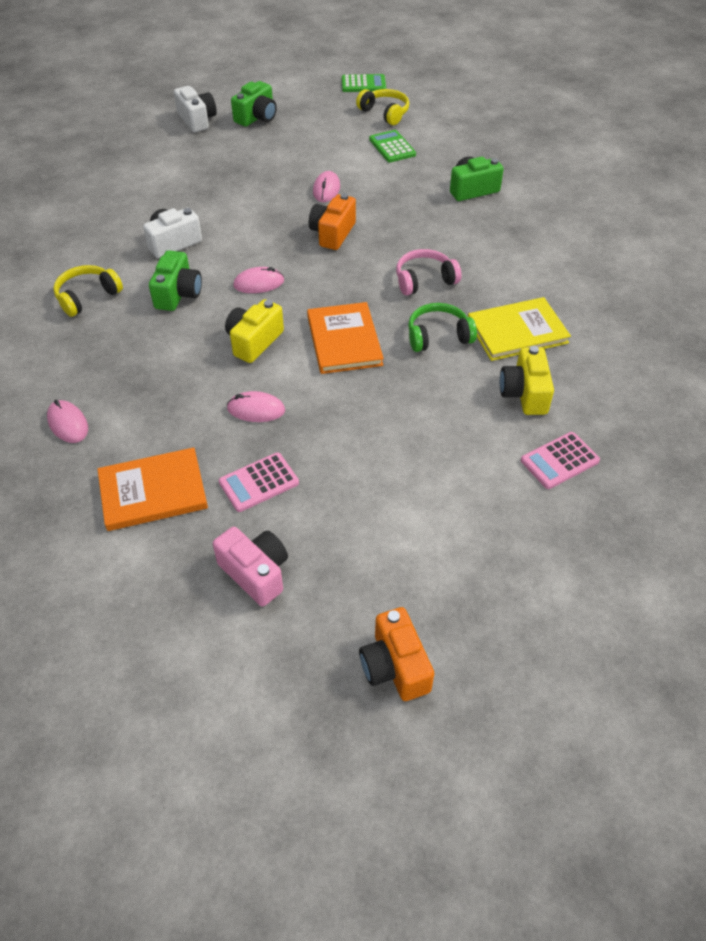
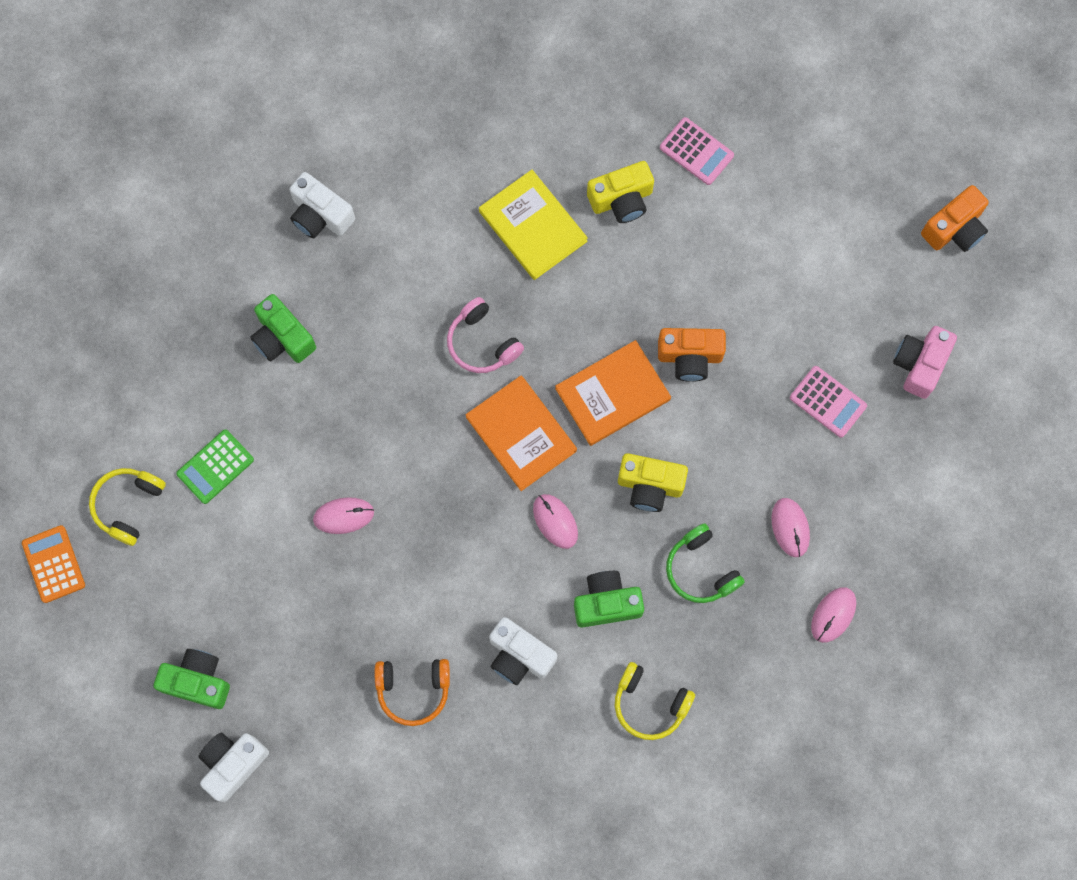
camera: 110 degrees left, 25 degrees up
(153, 492) = (876, 490): orange book -> orange book (521, 434)
(187, 193) = (413, 690): none -> orange headphones
(256, 409) = (742, 442): pink mouse -> pink mouse (790, 527)
(332, 233) = (433, 474): orange camera -> orange camera (689, 357)
(363, 84) = (53, 564): green calculator -> orange calculator
(438, 336) = (569, 302): green headphones -> green headphones (701, 569)
(565, 224) = (320, 215): none -> white camera

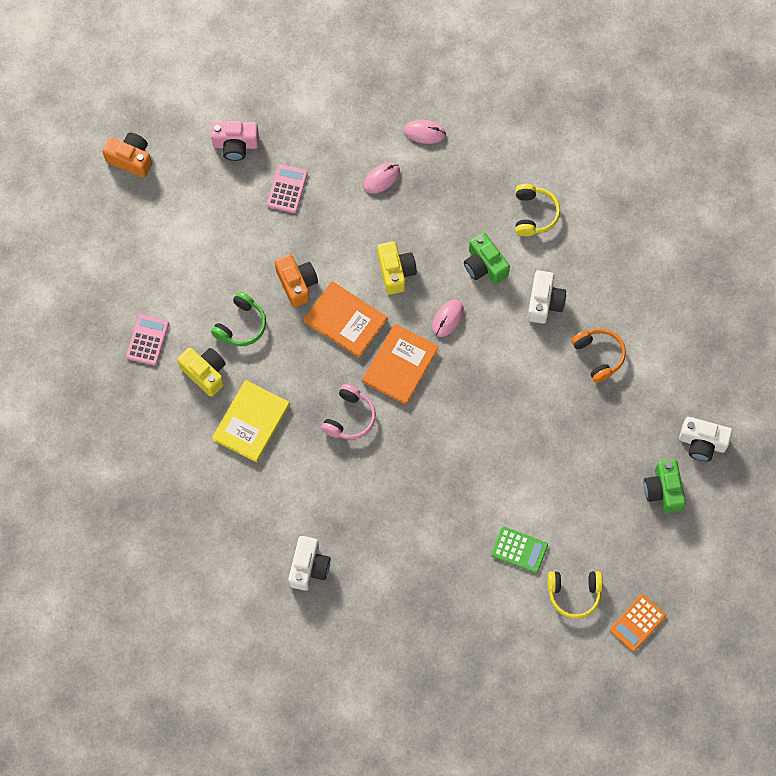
camera: 115 degrees left, 5 degrees down
(283, 338) = (409, 549): green camera -> none
(343, 516) = (510, 451): pink mouse -> none
(701, 569) = (435, 219): green headphones -> green headphones (241, 325)

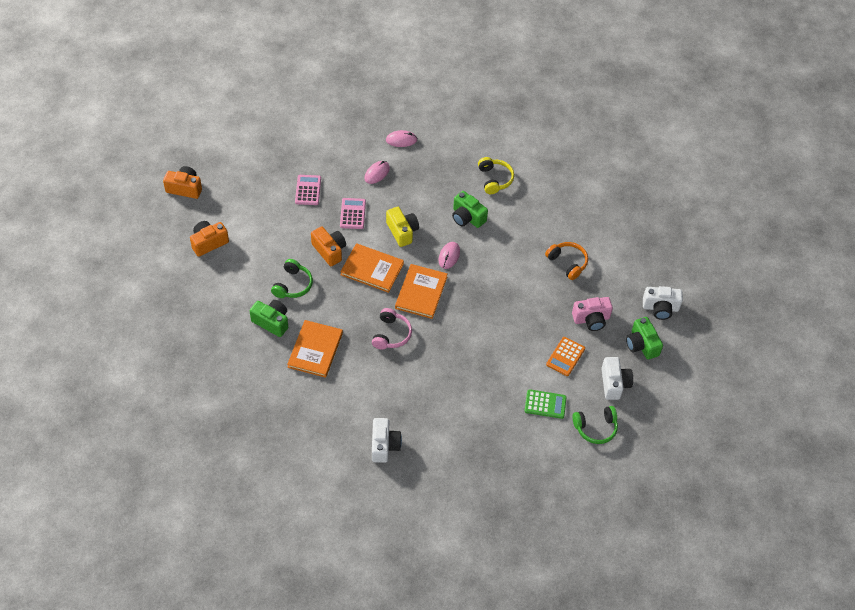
camera: 15 degrees left, 15 degrees down
(147, 245) = (208, 243): none -> orange camera
(147, 340) = (221, 306): pink calculator -> pink calculator (352, 214)
(205, 373) = (271, 322): yellow camera -> green camera
(235, 145) = (263, 168): pink camera -> pink camera (591, 319)
(251, 422) = (315, 350): yellow book -> orange book
(544, 302) = (517, 234): white camera -> white camera (614, 384)
(574, 594) = (595, 428): yellow headphones -> green headphones
(637, 623) = (650, 440): orange calculator -> orange calculator (565, 357)

